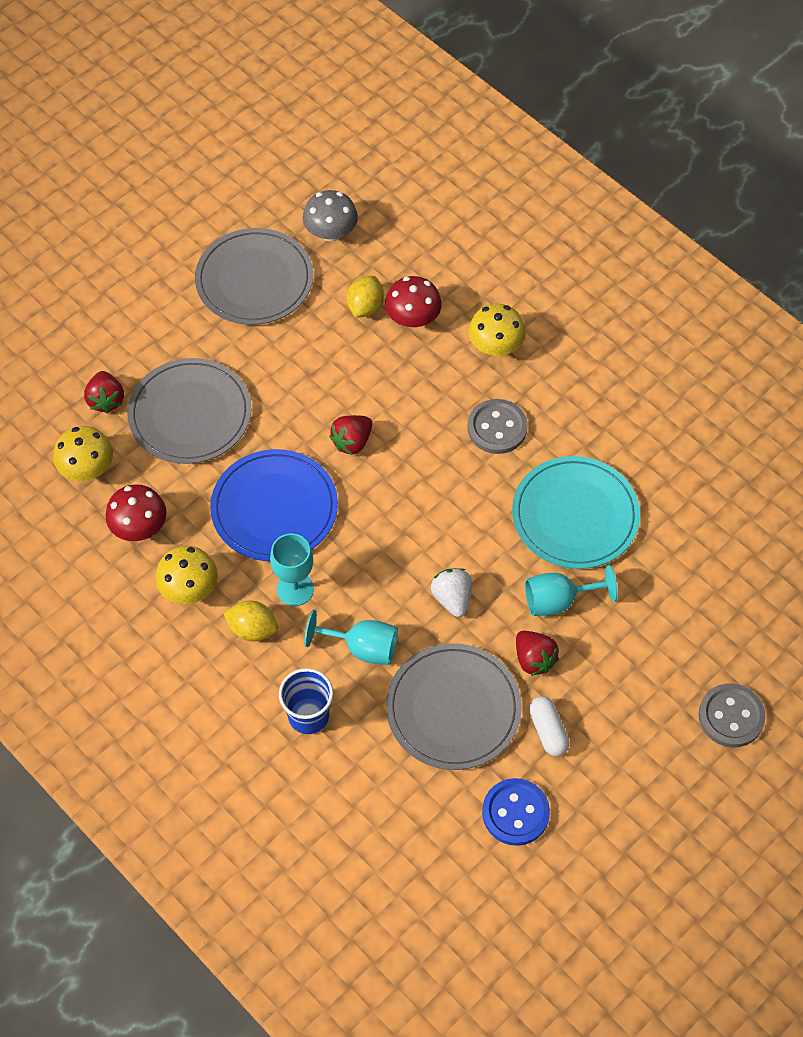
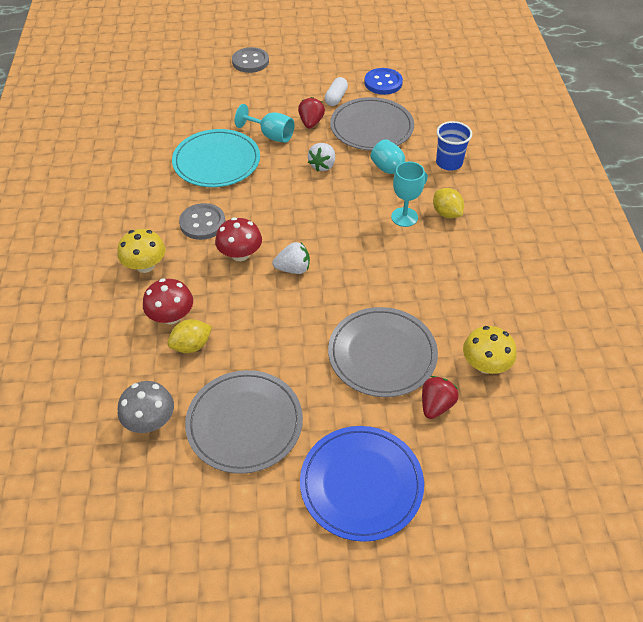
camera: 140 degrees left, 10 degrees down
(139, 527) = (475, 305): red mushroom -> red mushroom (240, 254)
(189, 588) = (468, 253): yellow mushroom -> none
(274, 508) = (377, 263): blue plate -> blue plate (361, 484)
(352, 442) = (293, 269): red strawberry -> white strawberry

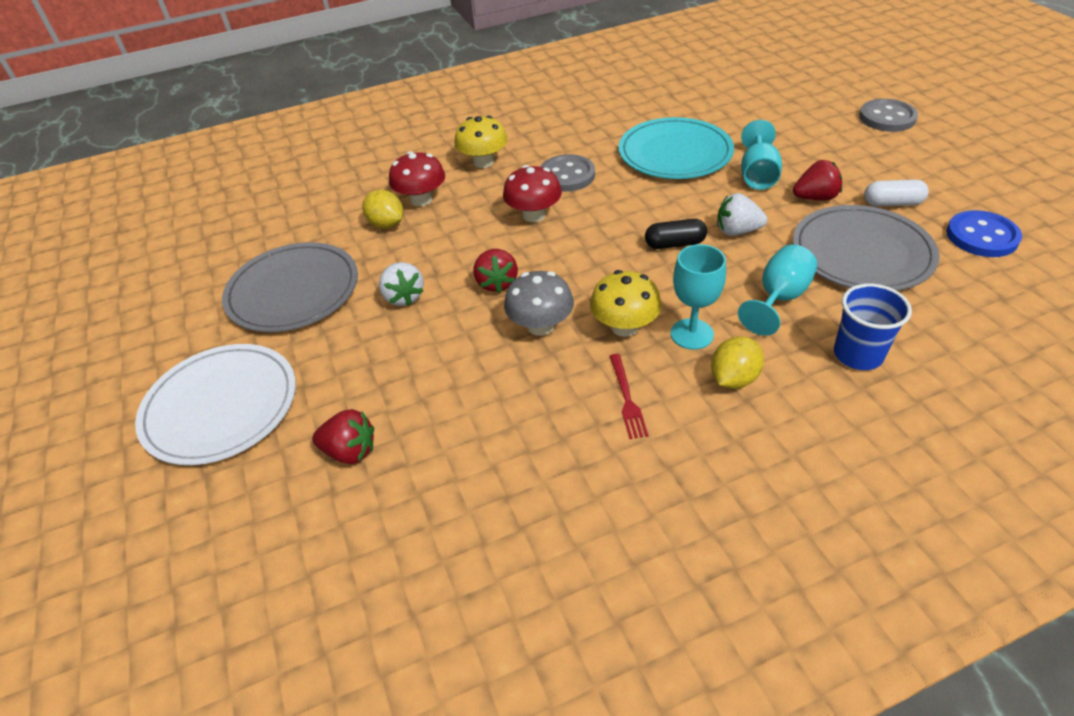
camera: 75 degrees right, 5 degrees down
(150, 421) = (286, 230): grey mushroom -> grey mushroom (540, 326)
(293, 269) = (532, 260): white strawberry -> white strawberry (403, 297)
(307, 293) = (497, 283): none -> red strawberry
(318, 196) = (675, 244): none -> black capsule
(361, 484) = (220, 406): blue plate -> white plate
(382, 354) = (422, 375): grey plate -> none
(443, 260) = (627, 398): none -> red fork
(485, 364) = (438, 494): yellow mushroom -> yellow mushroom (624, 326)

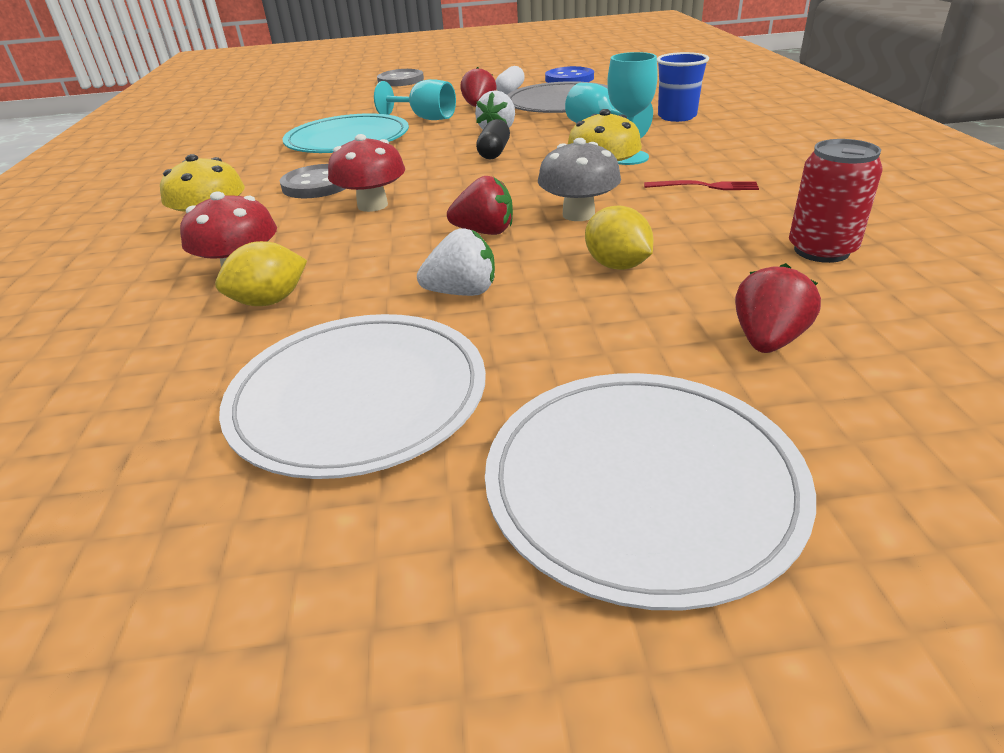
camera: 75 degrees left, 10 degrees down
(293, 291) = (358, 397): grey plate -> white plate
(495, 485) = (821, 250): none -> red can
(733, 378) = (691, 150): yellow lemon -> yellow lemon (617, 266)

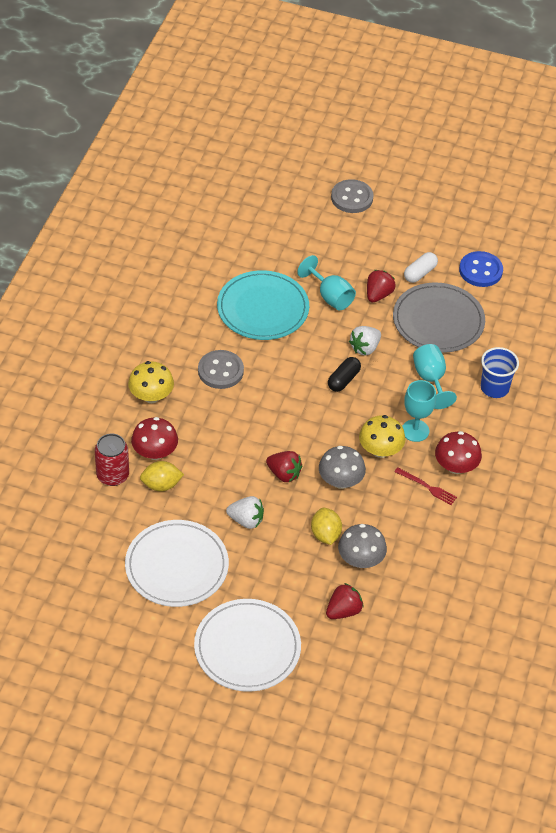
camera: 20 degrees right, 15 degrees up
(372, 205) = (241, 414): red mushroom -> red mushroom (456, 466)
(709, 272) = (360, 559): none -> grey mushroom
(821, 250) = (424, 570): red can -> red can (112, 475)

